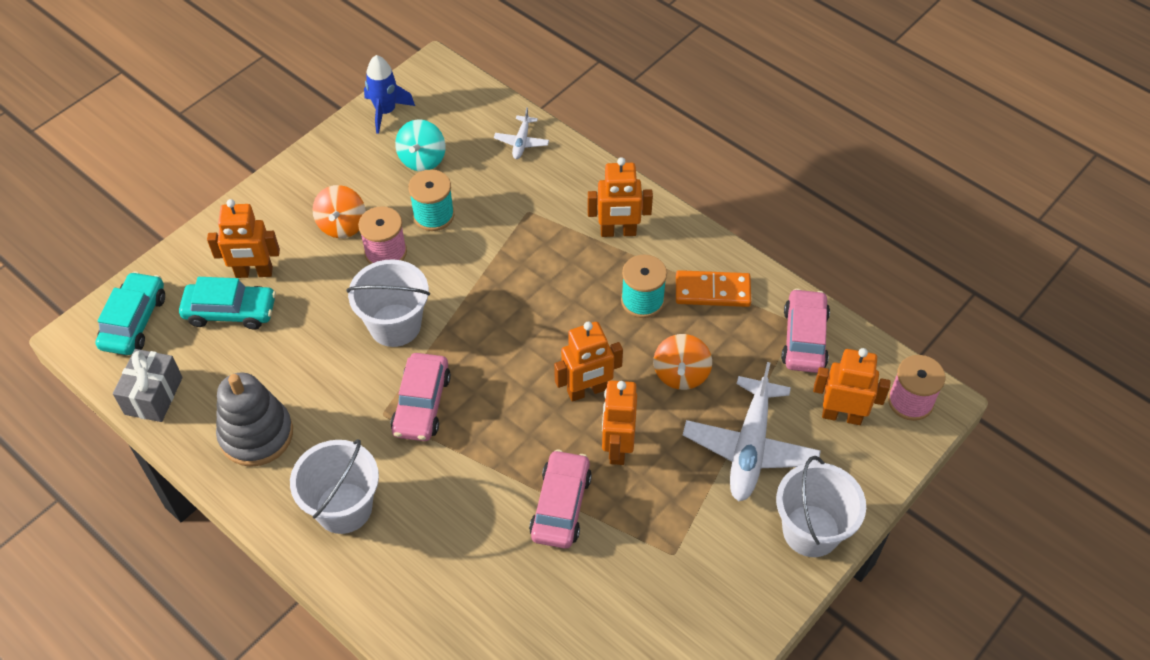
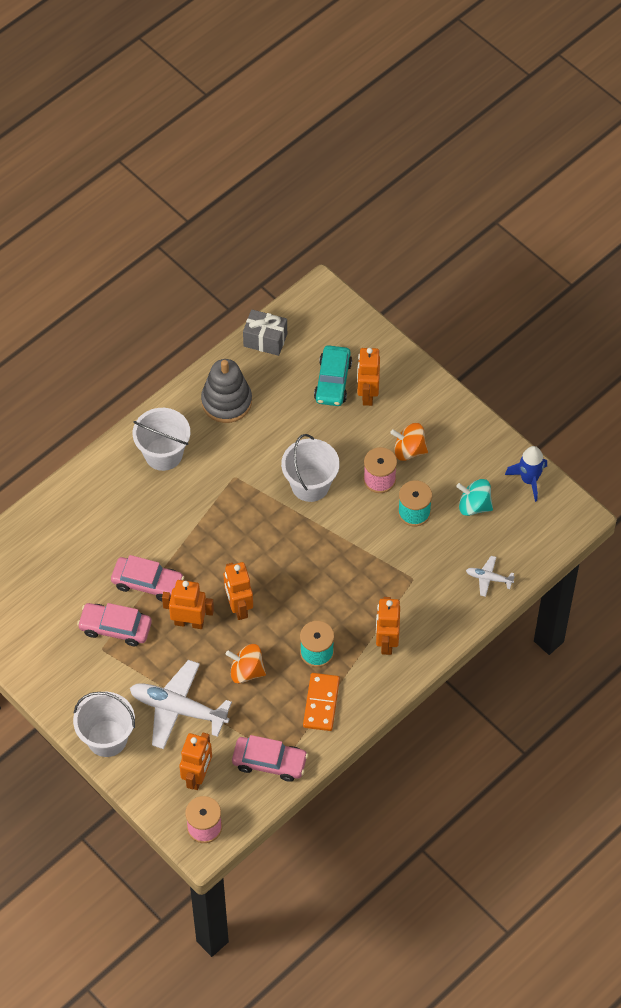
camera: 95 degrees right, 5 degrees up
(134, 321) = (330, 323): turquoise car -> none
(422, 404) = (239, 501): pink car -> pink car (115, 628)

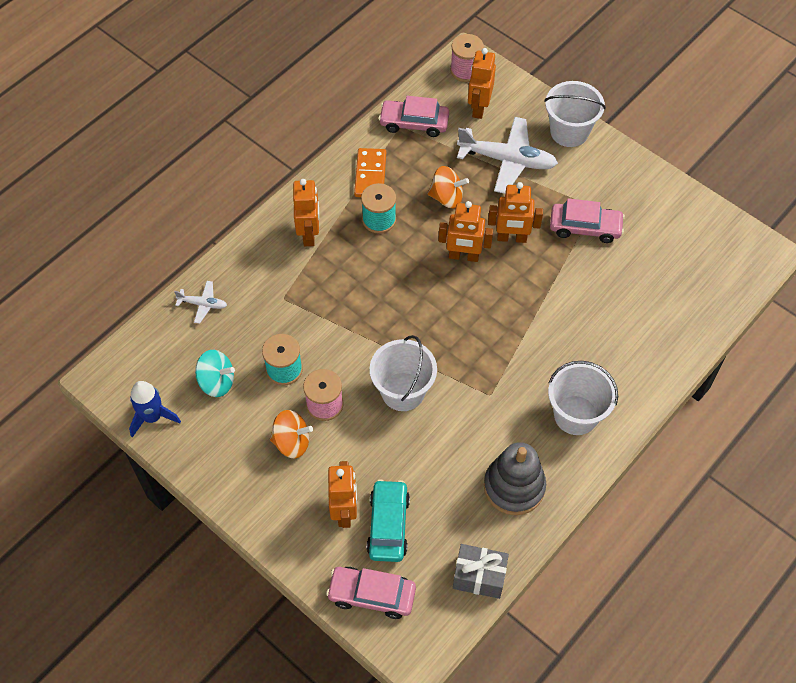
camera: 175 degrees right, 0 degrees up
(147, 583) = (562, 273): pink car -> pink car (372, 595)
(238, 607) = (463, 256): orange robot -> orange robot turned 120 degrees clockwise

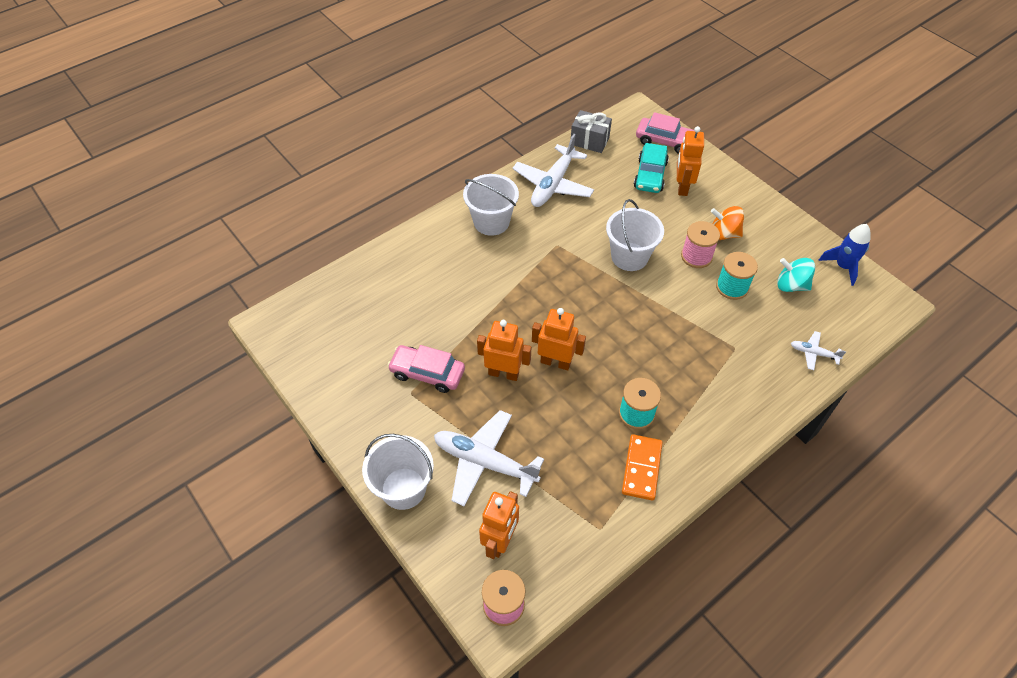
camera: 170 degrees left, 5 degrees down
(309, 234) = (710, 408): orange robot -> none
(414, 123) = (583, 531): pink car -> none
(447, 197) = (561, 427): orange spinning top -> none
(514, 487) = (553, 184): grey stacking toy -> white plane

